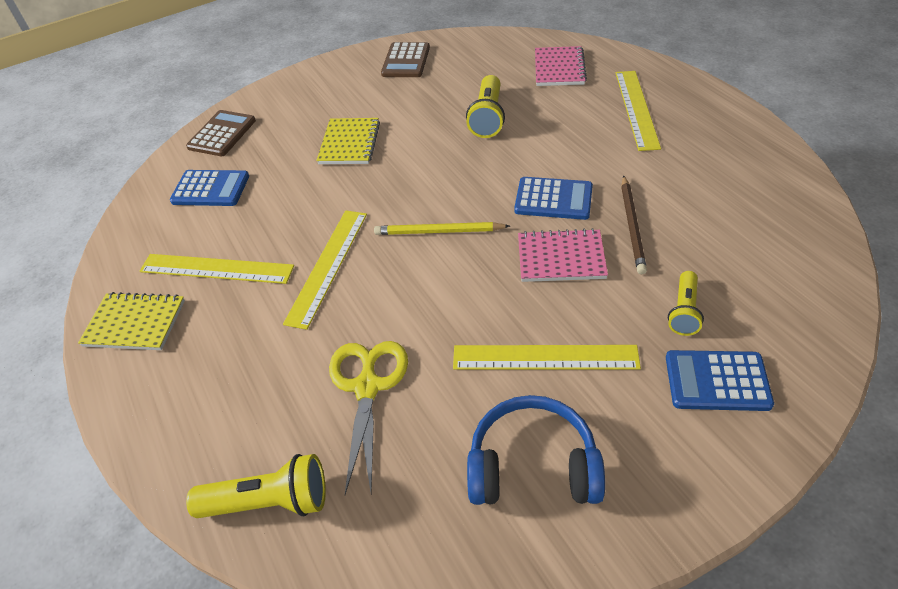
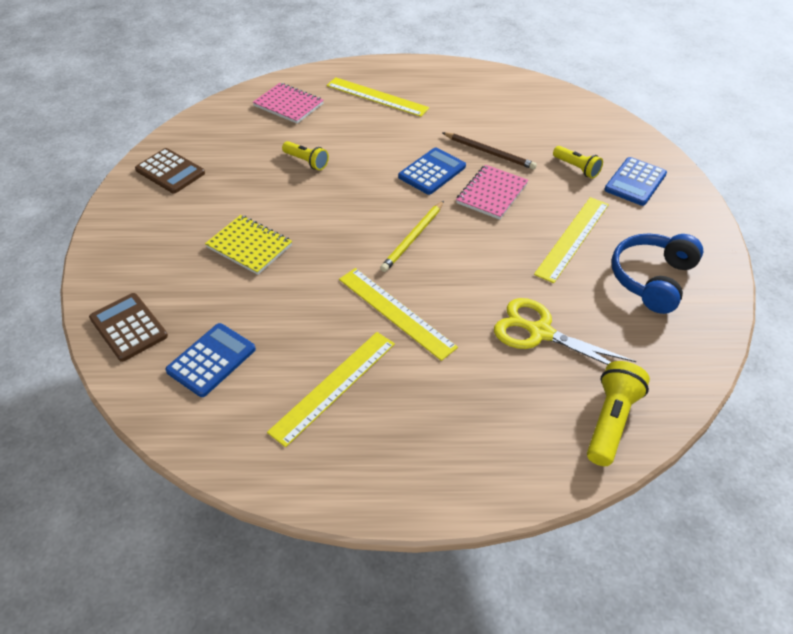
camera: 65 degrees left, 0 degrees up
(135, 323) = (356, 467): yellow notebook -> none
(488, 117) = (306, 162): yellow flashlight -> yellow flashlight, size x0.66

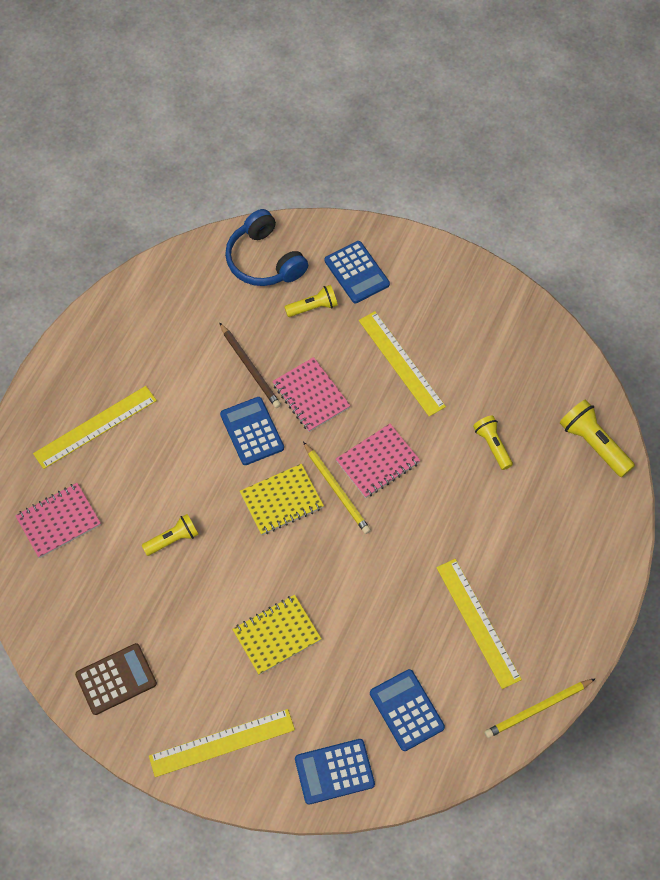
camera: 65 degrees left, 15 degrees up
(128, 327) = (334, 771): brown calculator -> blue calculator
(256, 475) = (538, 709): none -> yellow pencil
(379, 208) = (281, 501): none -> yellow notebook
(396, 312) = (420, 543): yellow ruler -> yellow ruler (222, 743)
(459, 255) = (378, 462): none -> pink notebook
(489, 152) = (250, 367): brown pencil -> brown pencil turned 90 degrees clockwise
(540, 332) = (492, 445): yellow scissors -> yellow flashlight
(652, 279) = (475, 333): blue headphones -> blue headphones (264, 260)

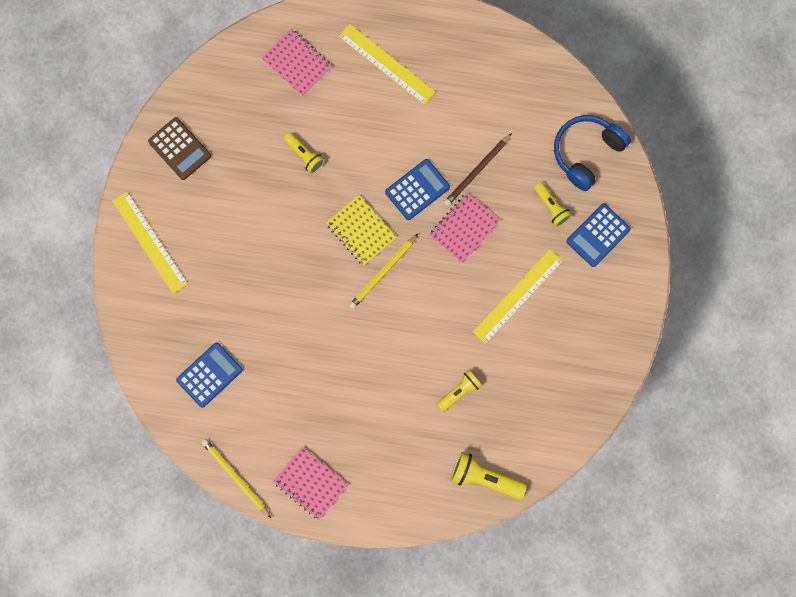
camera: 75 degrees right, 15 degrees up
(276, 635) = (245, 259): yellow notebook -> none
(334, 771) = (148, 332): blue calculator -> none
(378, 462) = (417, 300): pink notebook -> pink notebook (310, 483)
(478, 622) = (296, 414): yellow ruler -> none
(593, 444) = (485, 478): yellow flashlight -> yellow flashlight turned 105 degrees counterclockwise

